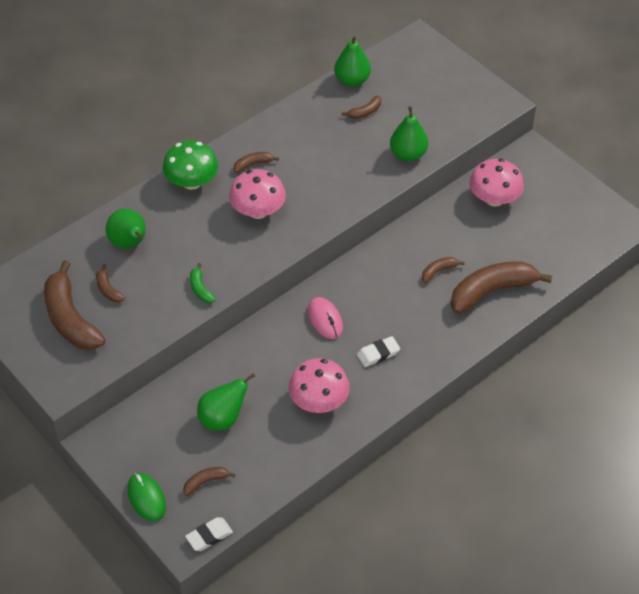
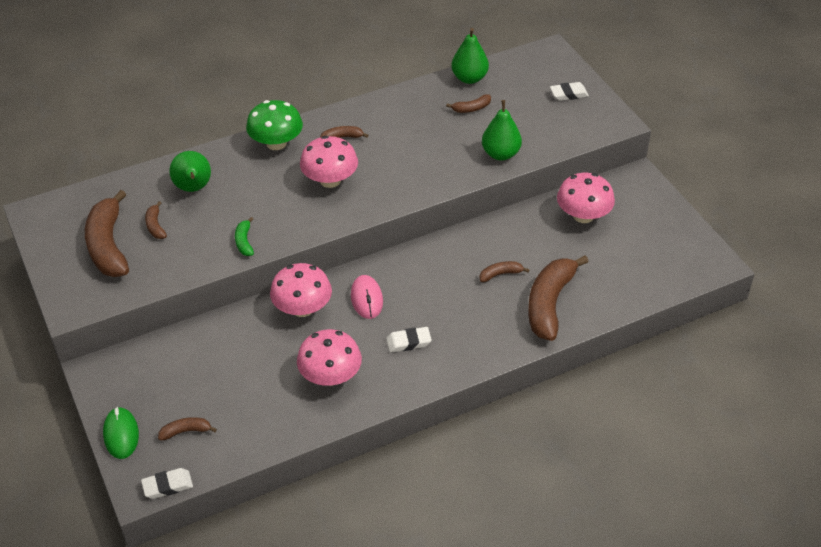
camera: 15 degrees right, 5 degrees down
(223, 419) = (227, 374): green pear -> none
(269, 341) = (302, 308): none -> pink mushroom
(450, 81) = (569, 94): none -> white eraser
(492, 291) = (549, 304): brown banana -> brown banana turned 60 degrees counterclockwise

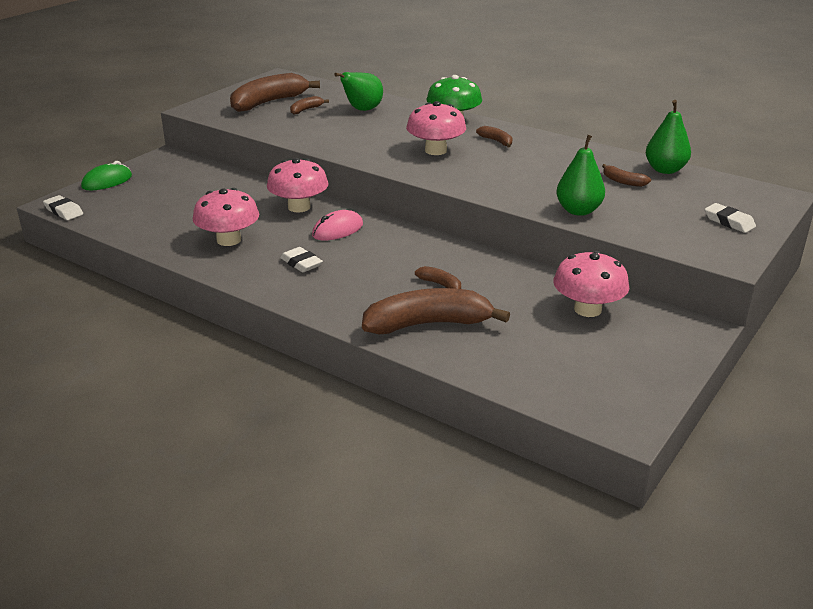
camera: 60 degrees right, 15 degrees down
(186, 431) = (125, 202): brown banana -> none
(244, 242) = (322, 140): green banana -> none

